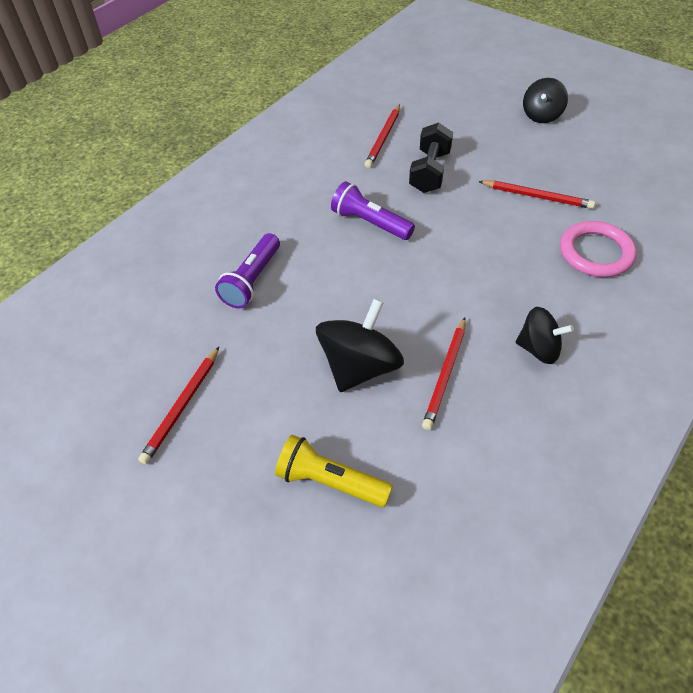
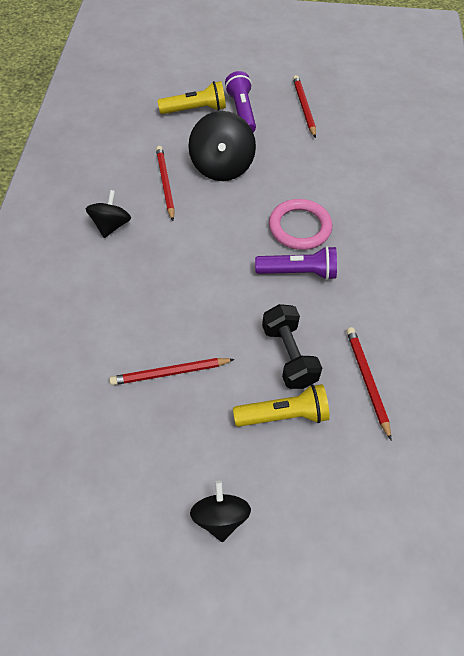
camera: 145 degrees right, 5 degrees up
(252, 280) = (341, 188): purple flashlight -> purple flashlight (242, 111)
(462, 143) = (283, 415): none -> yellow flashlight
(538, 349) = (111, 225): black spinning top -> black spinning top turned 120 degrees clockwise
(596, 253) = (93, 329): pink ring -> pink ring (300, 227)

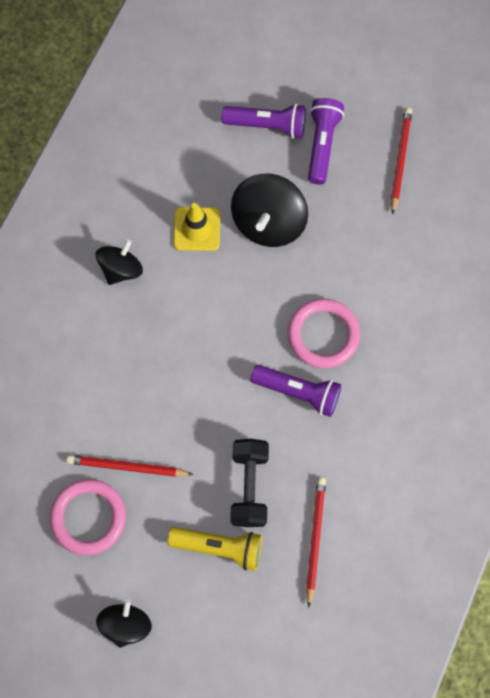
camera: 20 degrees right, 15 degrees up
(147, 428) = (88, 517): none -> pink ring
(165, 184) = (197, 229): red pencil -> yellow traffic cone
(195, 110) = (267, 125): yellow flashlight -> purple flashlight

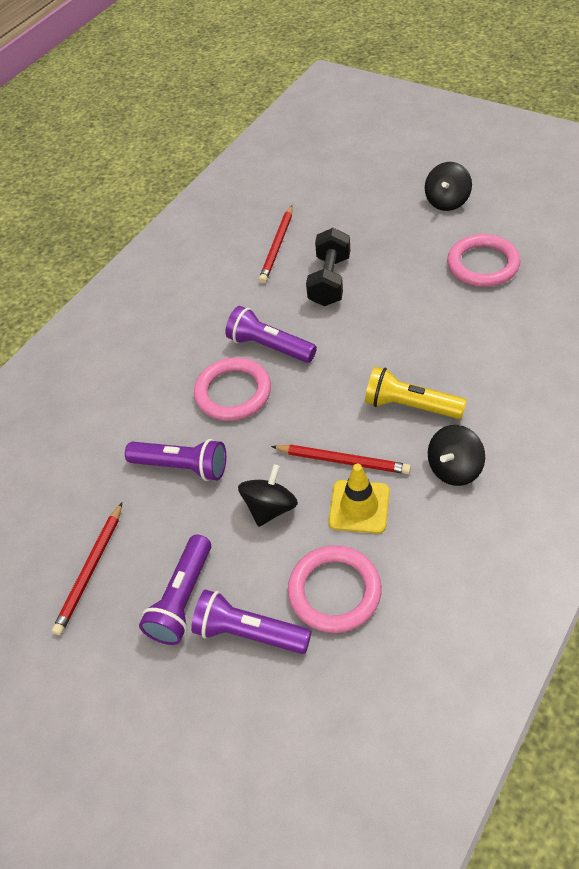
camera: 165 degrees left, 20 degrees down
(127, 467) = (445, 297): red pencil -> red pencil (342, 461)
(209, 160) = (334, 591): none -> pink ring
(219, 547) = (362, 243): yellow flashlight -> yellow flashlight (410, 405)
(268, 222) = (270, 508): black spinning top -> black spinning top, size x0.64
(351, 254) = (182, 467): none -> purple flashlight

